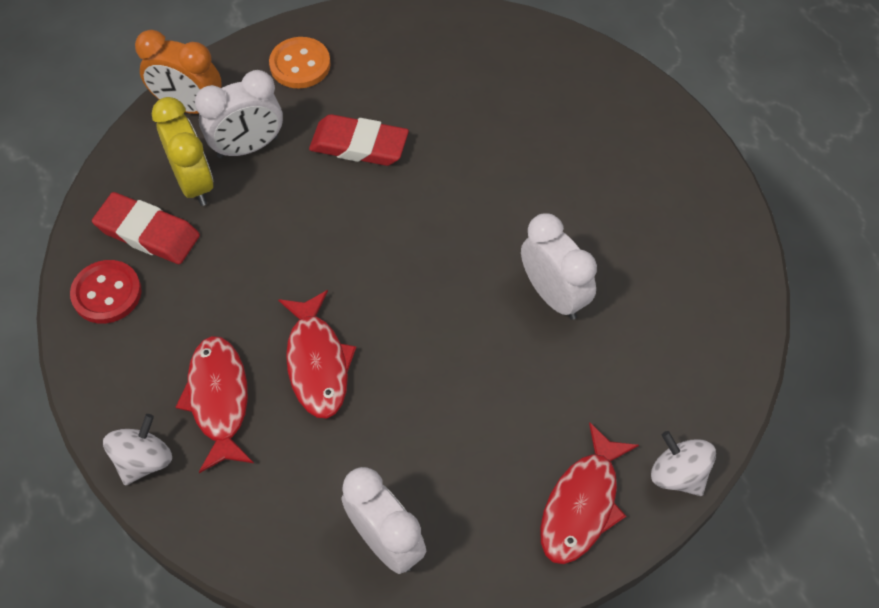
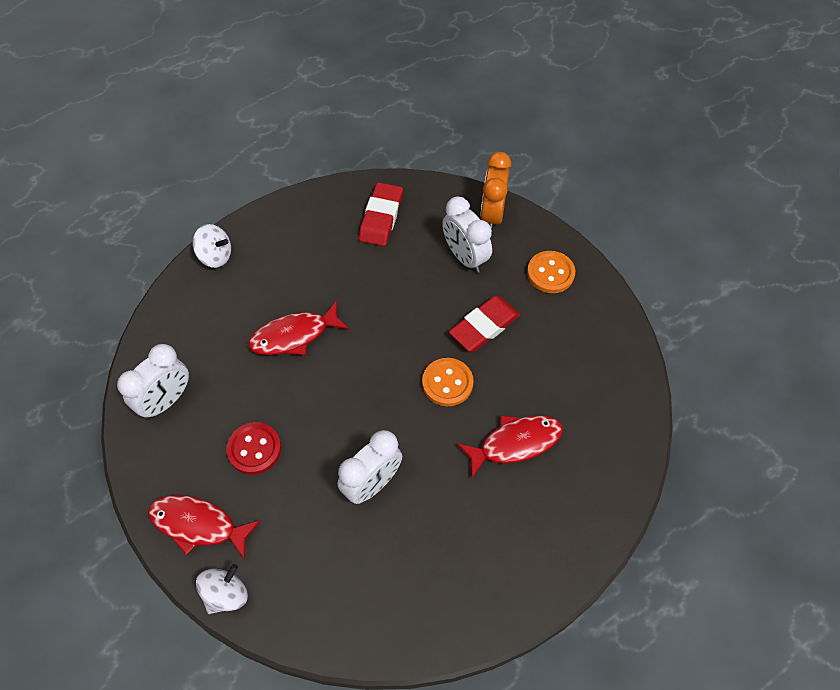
camera: 80 degrees right, 0 degrees up
(107, 293) = (331, 207): red button -> red button (254, 449)
(194, 182) = (427, 233): yellow clock -> none
(219, 400) = (260, 285): red fish -> red fish (515, 443)
(359, 145) = (484, 326): red eraser -> red eraser turned 45 degrees clockwise
(431, 196) = (447, 383): none -> orange button

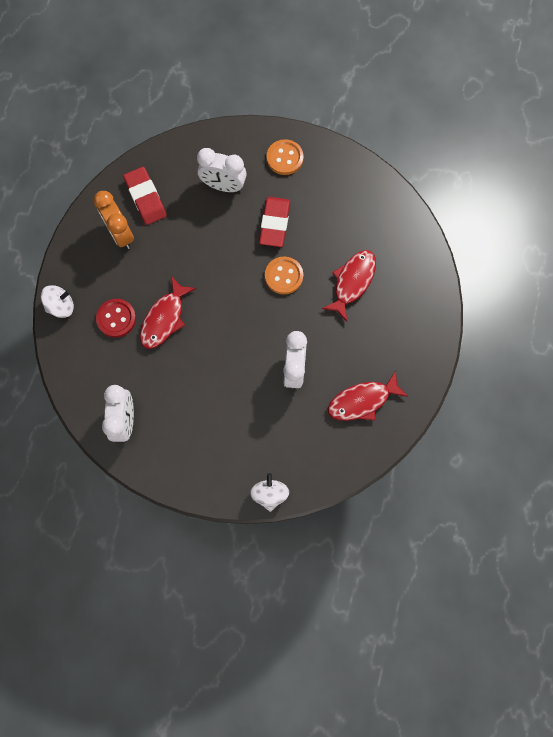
camera: 40 degrees left, 15 degrees up
(198, 525) = (217, 472): red fish -> red fish (362, 401)
(254, 449) = (207, 405): red button -> red button (116, 318)
(492, 215) = (215, 143): orange clock -> orange clock (120, 234)

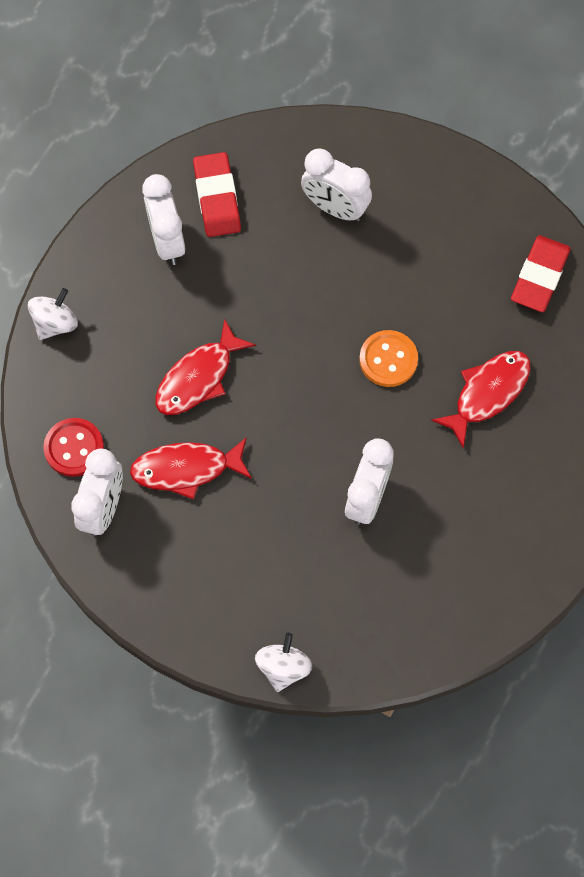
camera: 15 degrees right, 5 degrees down
(61, 306) = (55, 323): white spinning top -> white spinning top turned 45 degrees counterclockwise
(116, 318) = (129, 360): red button -> red button (74, 448)
(120, 234) = (167, 241): orange clock -> white clock
(274, 223) = (395, 280): red eraser -> red eraser (539, 276)
(284, 158) = (436, 189): orange button -> none
(362, 401) = (455, 569): red fish -> red fish (186, 469)

